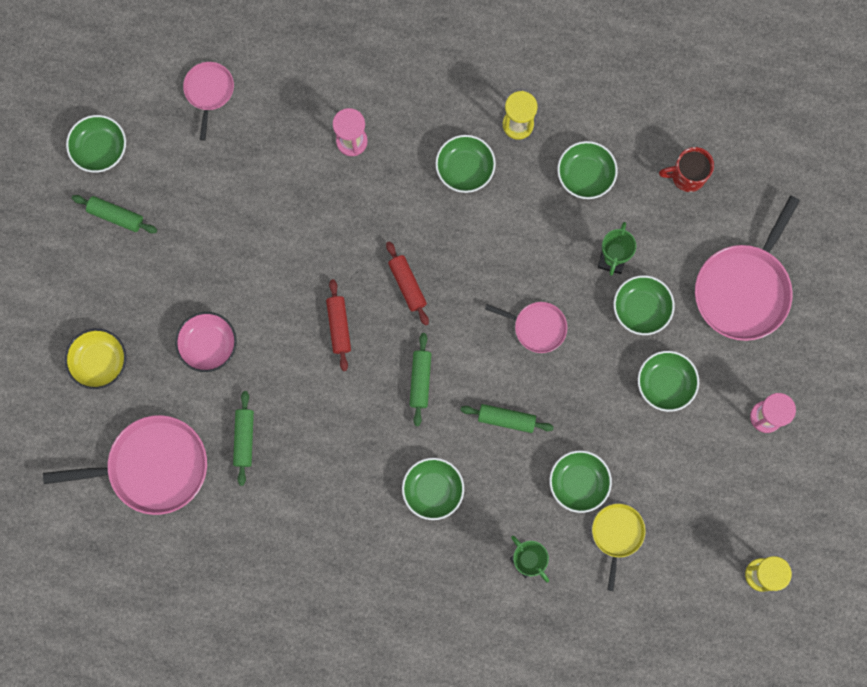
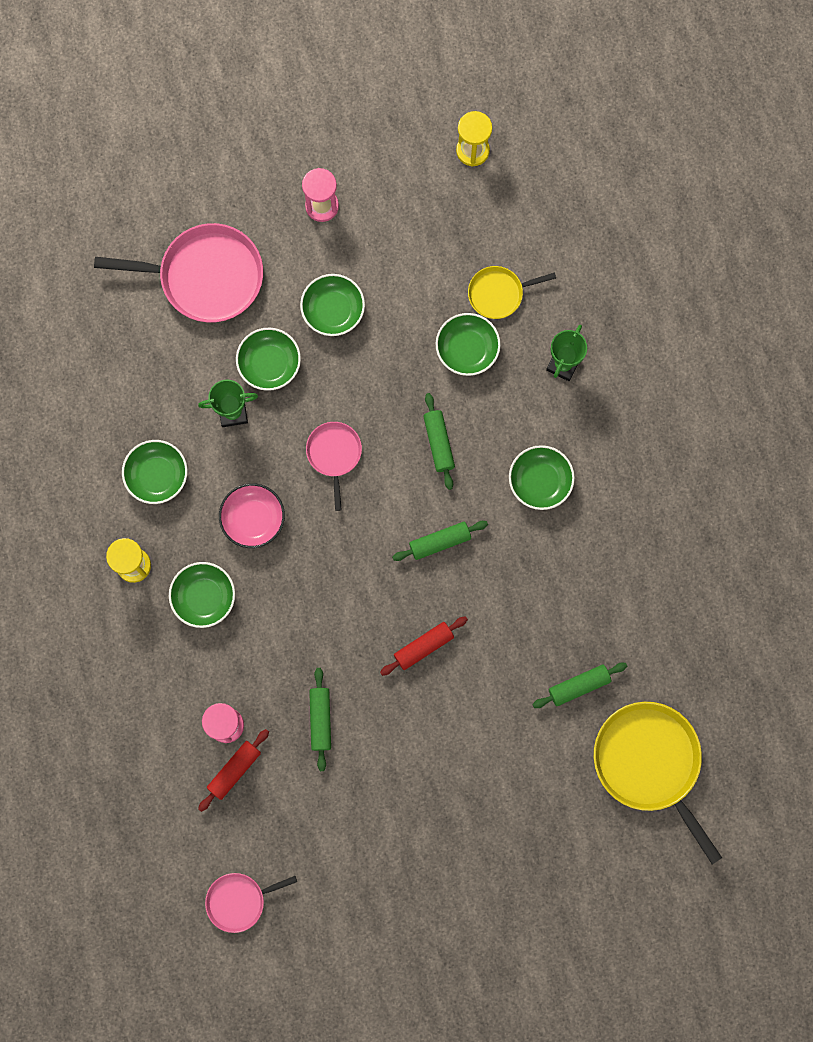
camera: 115 degrees left, 0 degrees up
(99, 361) = (572, 870): yellow bowl -> none
(100, 149) = (353, 986): green bowl -> none
(116, 216) = (416, 931): green rolling pin -> green rolling pin (320, 719)
(153, 467) = (649, 763): pink pan -> yellow pan
(208, 345) = (503, 768): pink bowl -> pink bowl (253, 519)
(407, 285) = (350, 599): red rolling pin -> red rolling pin (234, 770)
(687, 176) = (114, 377): red mug -> none

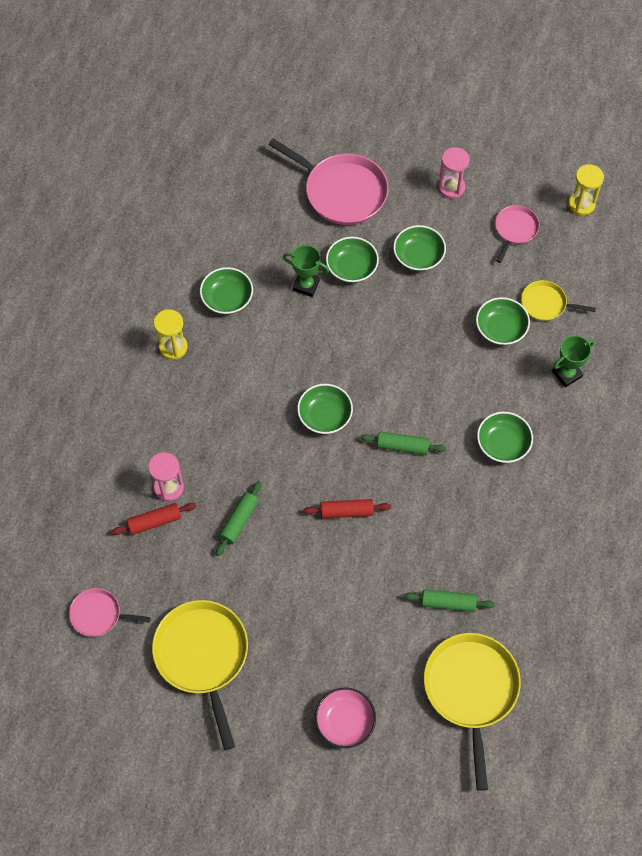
camera: 30 degrees right, 15 degrees down
(204, 597) = (208, 393): green bowl -> green bowl (325, 415)
(253, 519) = (276, 361): pink bowl -> pink bowl (345, 722)
(334, 454) = (361, 348): pink pan -> pink pan (515, 229)
(369, 882) = (202, 656): none -> yellow pan
(438, 443) = (442, 379): green rolling pin -> none

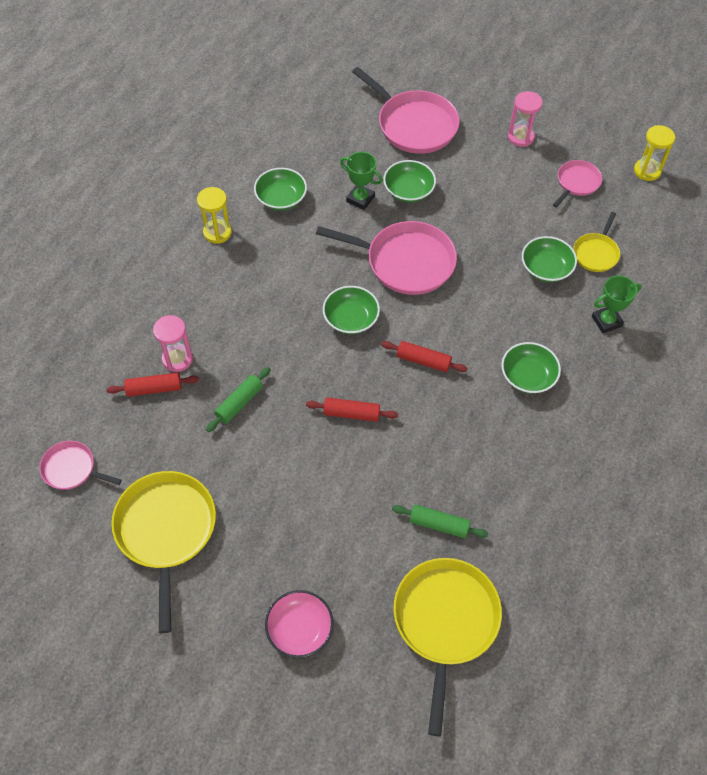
camera: 10 degrees right, 5 degrees down
(365, 346) = (406, 262): none -> pink pan
(402, 446) = (423, 361): green rolling pin -> red rolling pin
(418, 256) = (476, 191): green bowl -> none
(546, 304) = (596, 253): yellow pan -> yellow pan turned 90 degrees counterclockwise

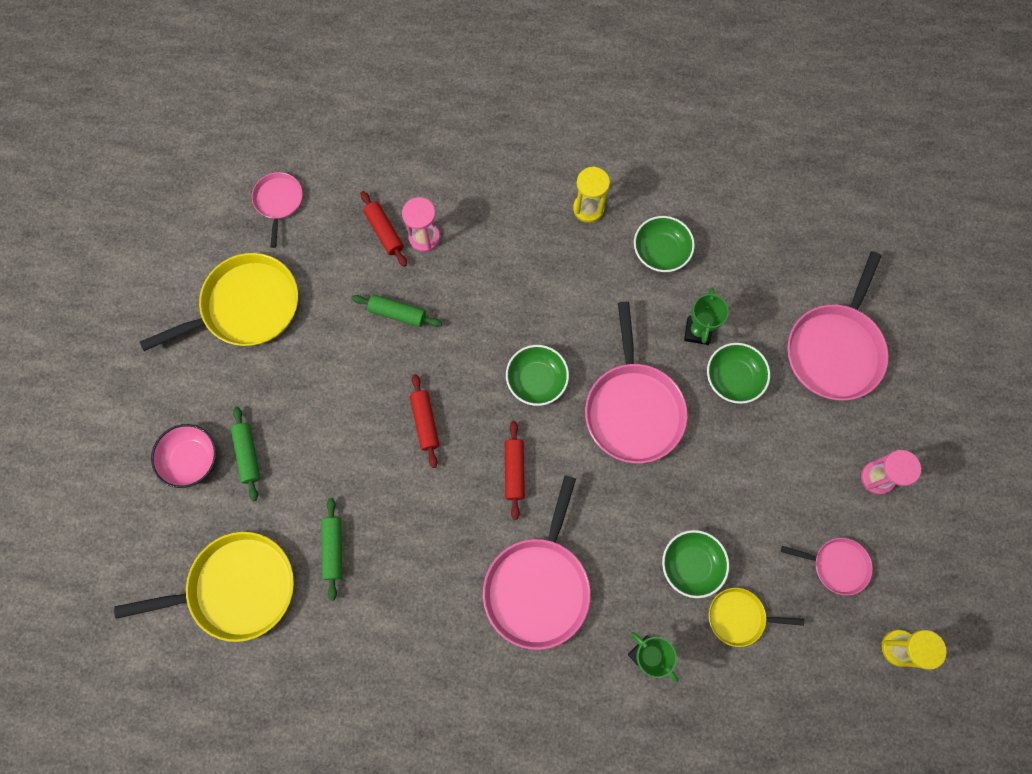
camera: 70 degrees right, 15 degrees up
(318, 573) = (248, 454): none -> green rolling pin
(528, 376) = (538, 586): green bowl -> pink pan

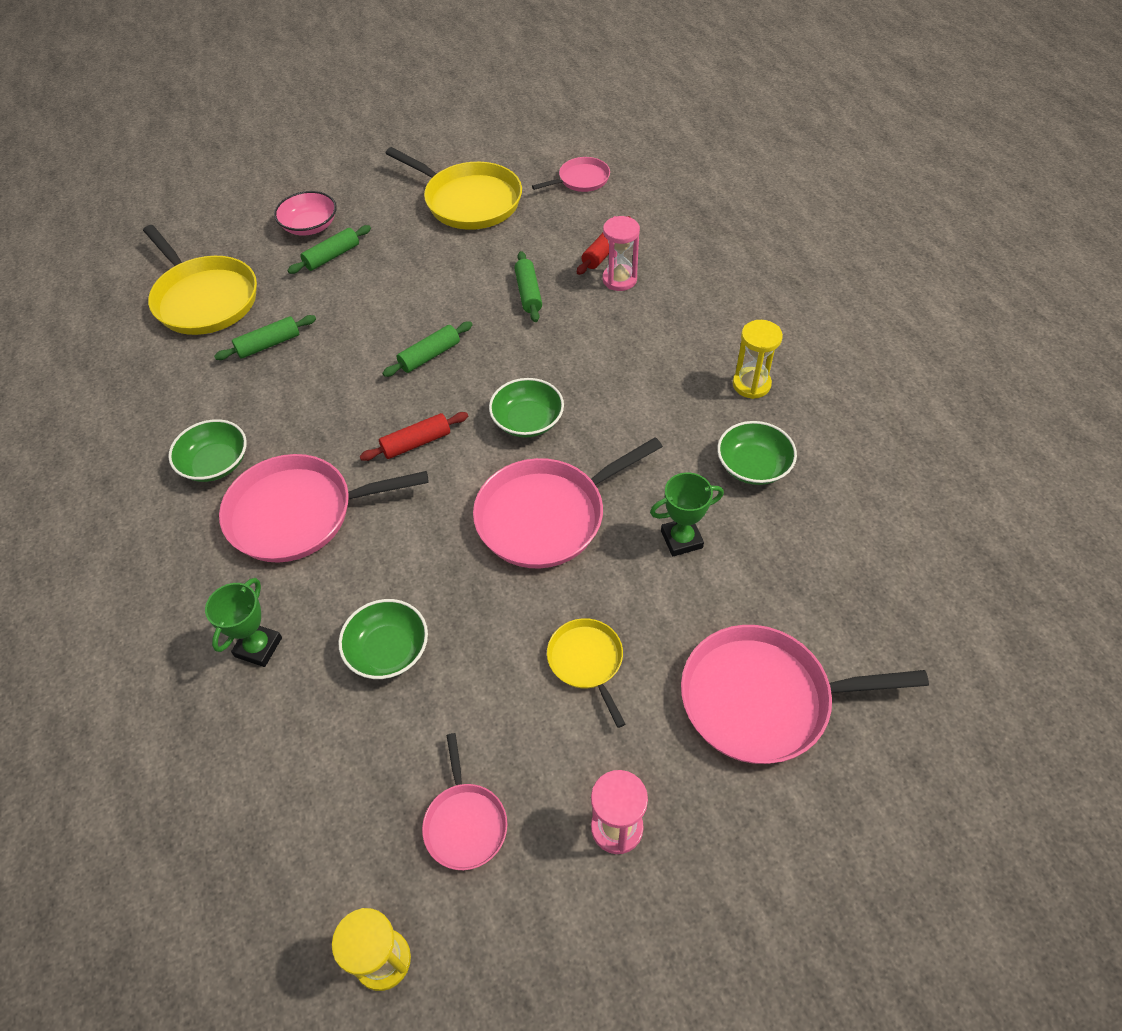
camera: 65 degrees right, 20 degrees down
(425, 422) = (430, 356): red rolling pin -> green rolling pin
(734, 378) = (648, 599): green bowl -> green bowl (215, 463)
(739, 617) = (344, 729): yellow pan -> yellow pan (587, 661)

